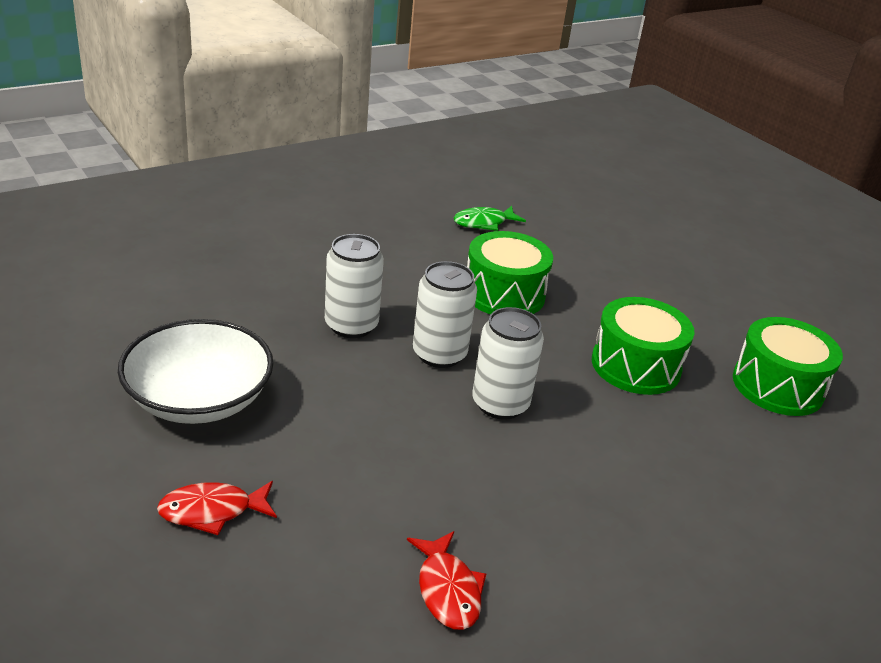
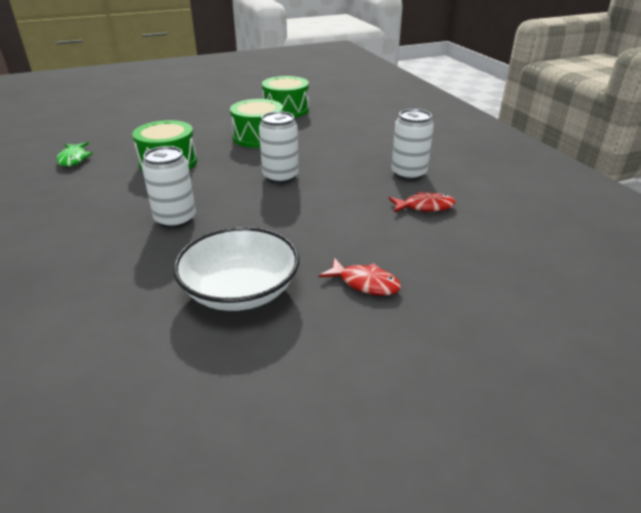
camera: 75 degrees left, 0 degrees up
(212, 511) = (365, 283): red fish -> red fish turned 60 degrees counterclockwise
(439, 354) = (224, 190): white can -> white can (408, 174)

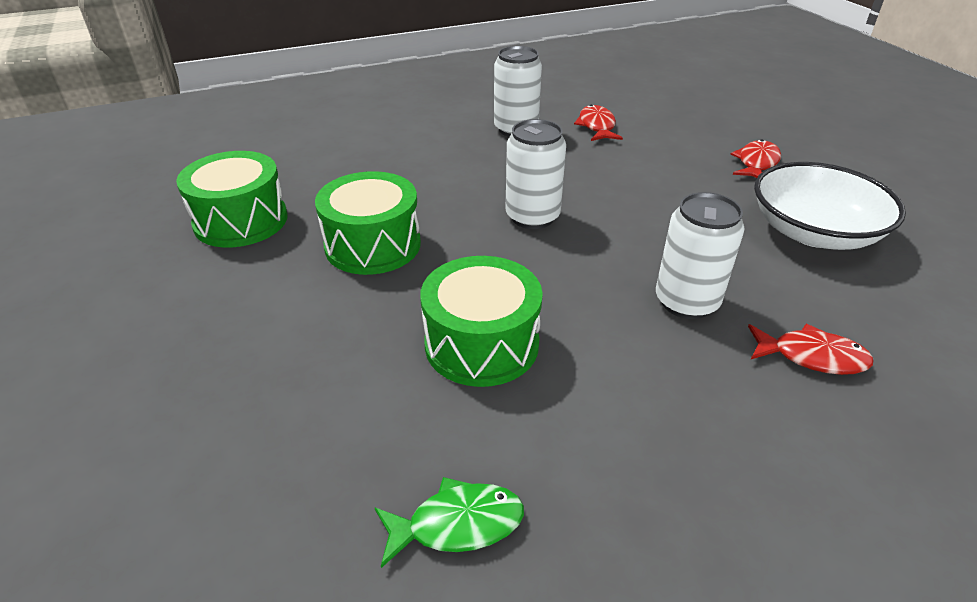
camera: 90 degrees left, 5 degrees up
(105, 255) = (811, 357): none -> red fish

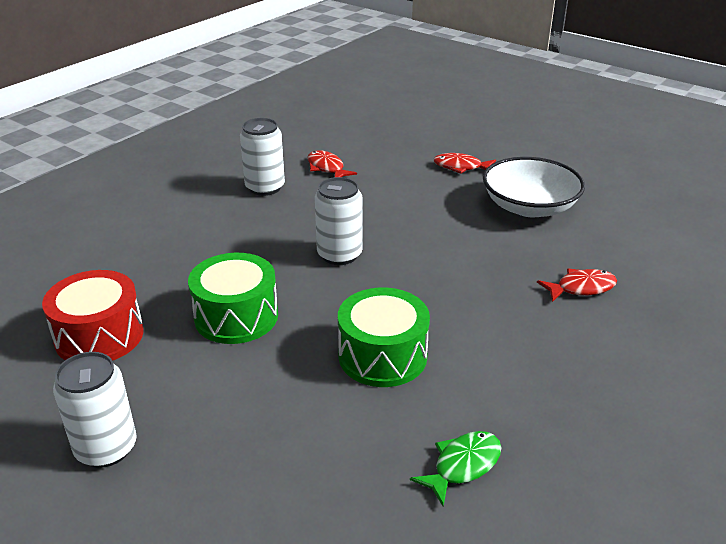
camera: 30 degrees left, 5 degrees down
(241, 221) = (99, 336): green drum -> red drum
(686, 302) = (488, 280): white can -> white can (106, 448)
(756, 163) = (461, 167): red fish -> red fish turned 75 degrees counterclockwise

